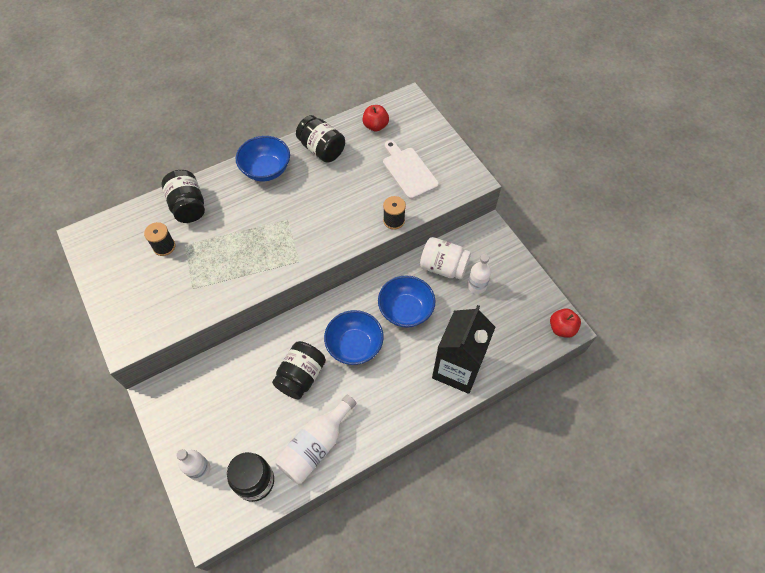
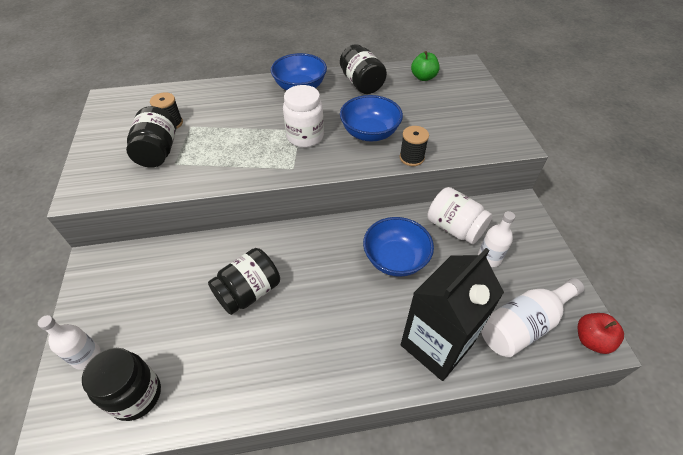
camera: 20 degrees right, 10 degrees down
(188, 206) = (213, 98): black jar -> black jar (158, 152)
(295, 225) = (305, 137): none -> white jar
(316, 446) = (226, 378): white bottle -> white bottle (523, 325)
(354, 345) = (322, 278): blue bowl -> blue bowl (370, 133)
(375, 126) = (423, 77): red apple -> green apple
(408, 171) = (444, 119): white cutting board -> none

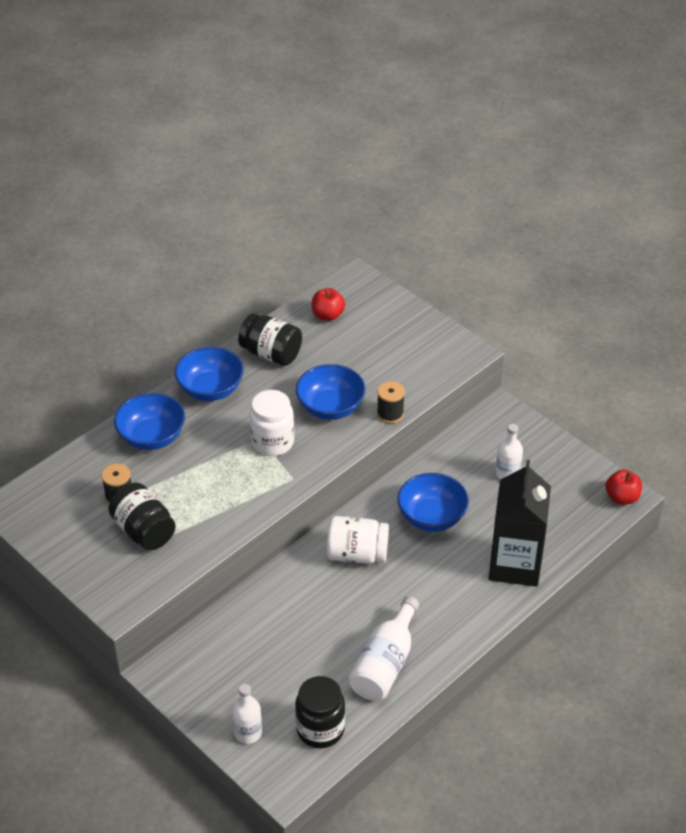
camera: 35 degrees left, 5 degrees down
(233, 98) = (151, 437): none -> blue bowl
(249, 292) = (332, 612): black jar -> none
(423, 77) = (328, 315): green apple -> red apple
(454, 228) = (460, 462): white jar -> white jar (357, 554)
(523, 325) = (568, 514): white bottle -> white bottle (385, 663)

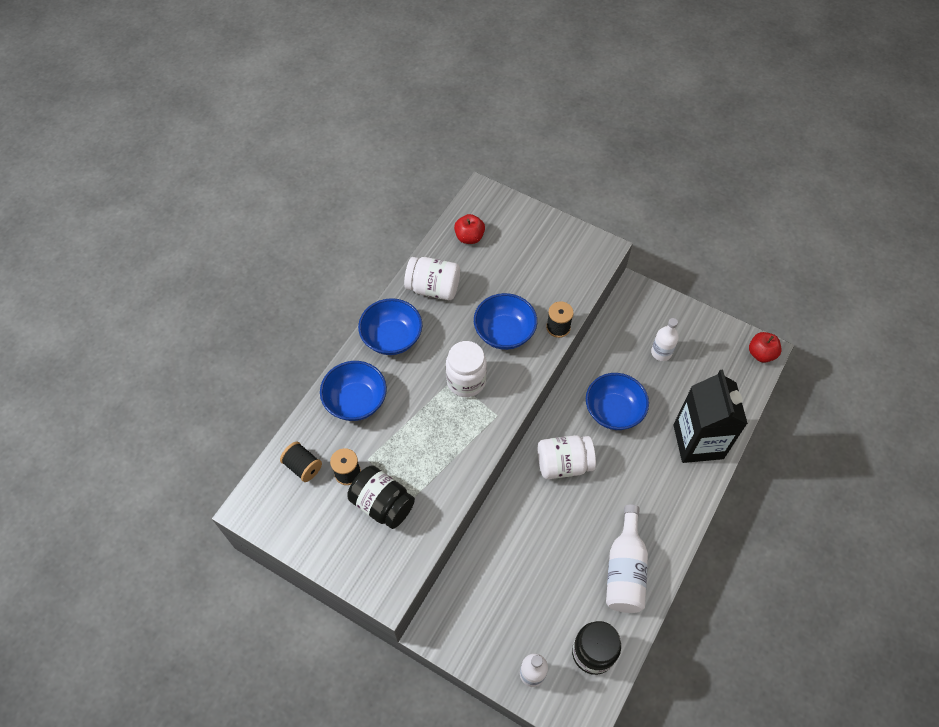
camera: 15 degrees left, 15 degrees up
(76, 482) = (303, 466): none -> black spool
(271, 353) = (433, 288): black jar -> white jar

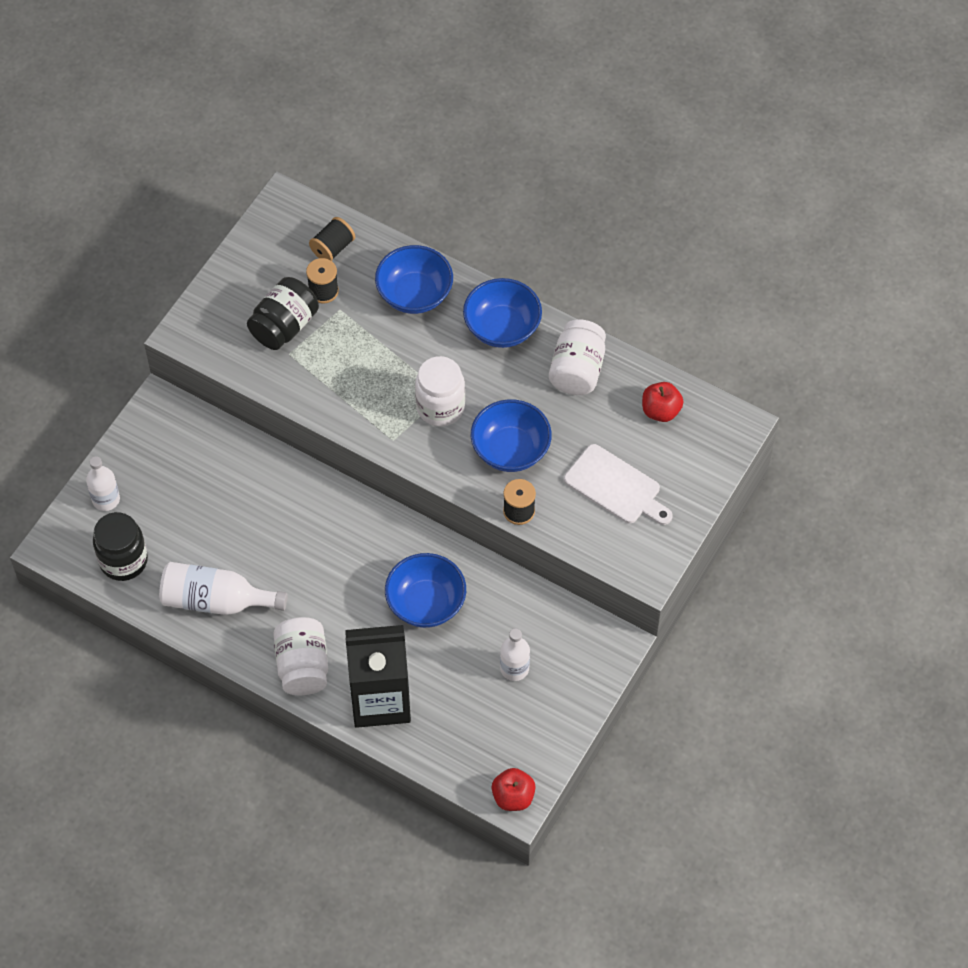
camera: 90 degrees right, 0 degrees up
(534, 266) = (616, 487): none -> white cutting board
(563, 464) = (353, 542): white jar -> white jar (303, 666)

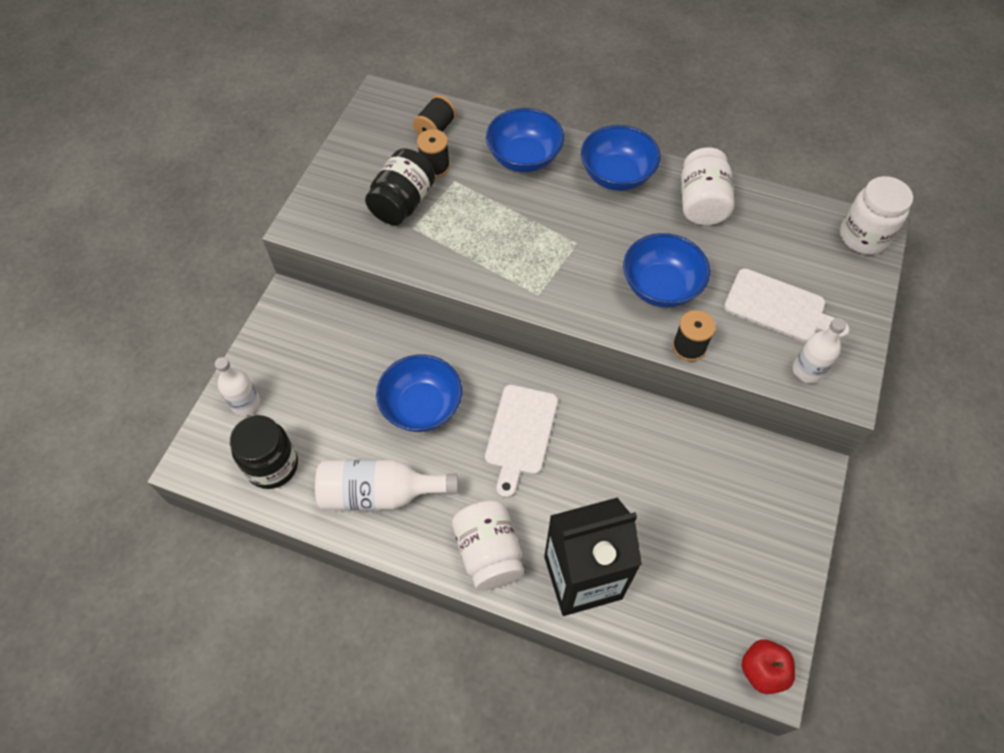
camera: 10 degrees left, 0 degrees up
(355, 568) = (520, 434): none -> white cutting board
(426, 603) = (603, 459): blue bowl -> blue bowl (422, 406)
(440, 407) = (578, 256): white jar -> white jar (863, 237)
(514, 668) = (716, 516): white bottle -> white bottle (807, 370)
(661, 411) = (795, 228): red apple -> none

